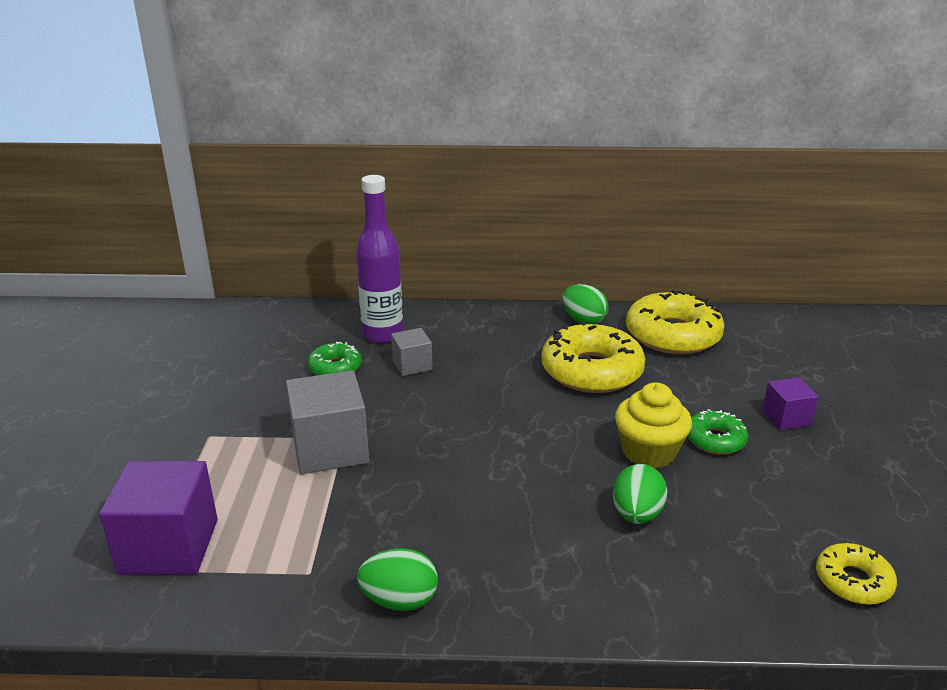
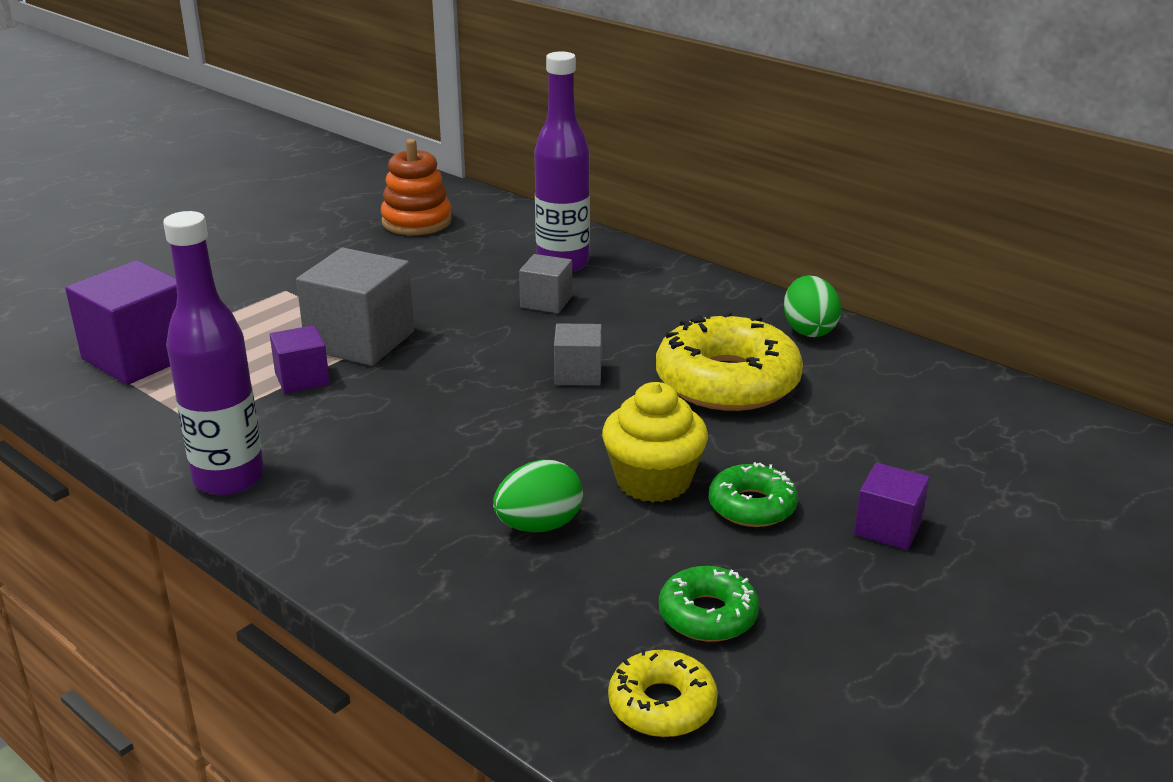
camera: 40 degrees right, 0 degrees up
(231, 343) = (416, 221): none -> orange stacking toy
(332, 497) = (302, 379): none -> purple cube
(335, 367) = (471, 276): green donut -> green donut (707, 615)
(400, 600) = (229, 479): green egg -> purple bottle
(506, 405) = (578, 374): none -> grey cube
(672, 335) = (898, 387): yellow donut -> none

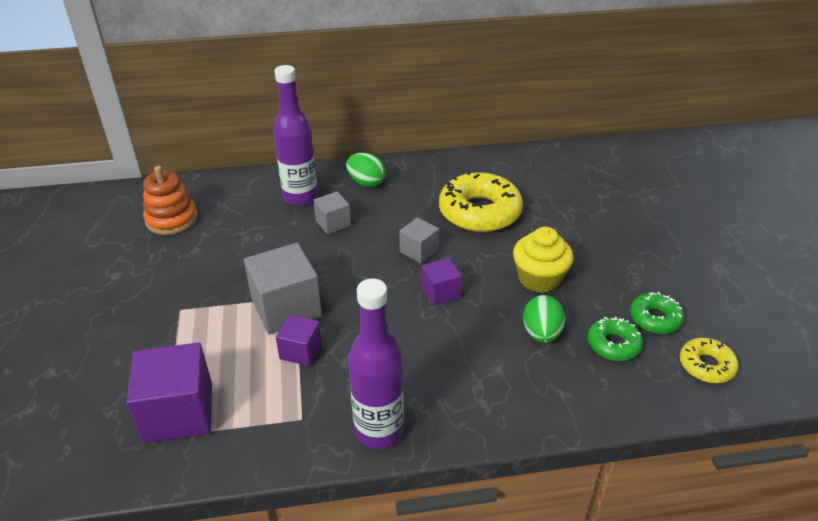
camera: 50 degrees left, 10 degrees up
(752, 506) = (587, 262): green donut -> green donut (613, 344)
(809, 330) = (462, 166): green egg -> green egg (366, 183)
(888, 528) = (636, 236): purple cube -> purple cube (440, 292)

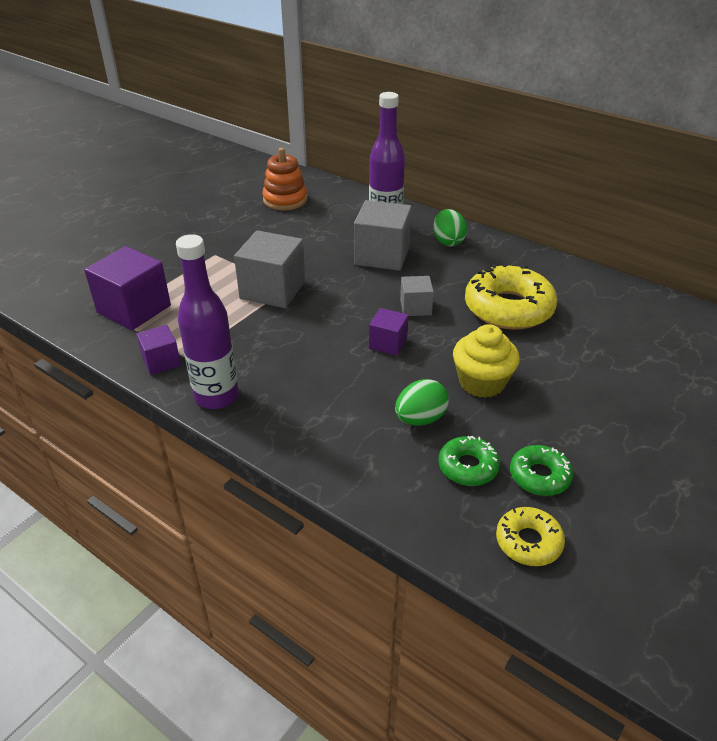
camera: 45 degrees right, 0 degrees up
(300, 351) = (243, 320): purple cube -> purple cube (161, 361)
(333, 223) = (382, 255): grey cube -> grey cube, size x1.83

